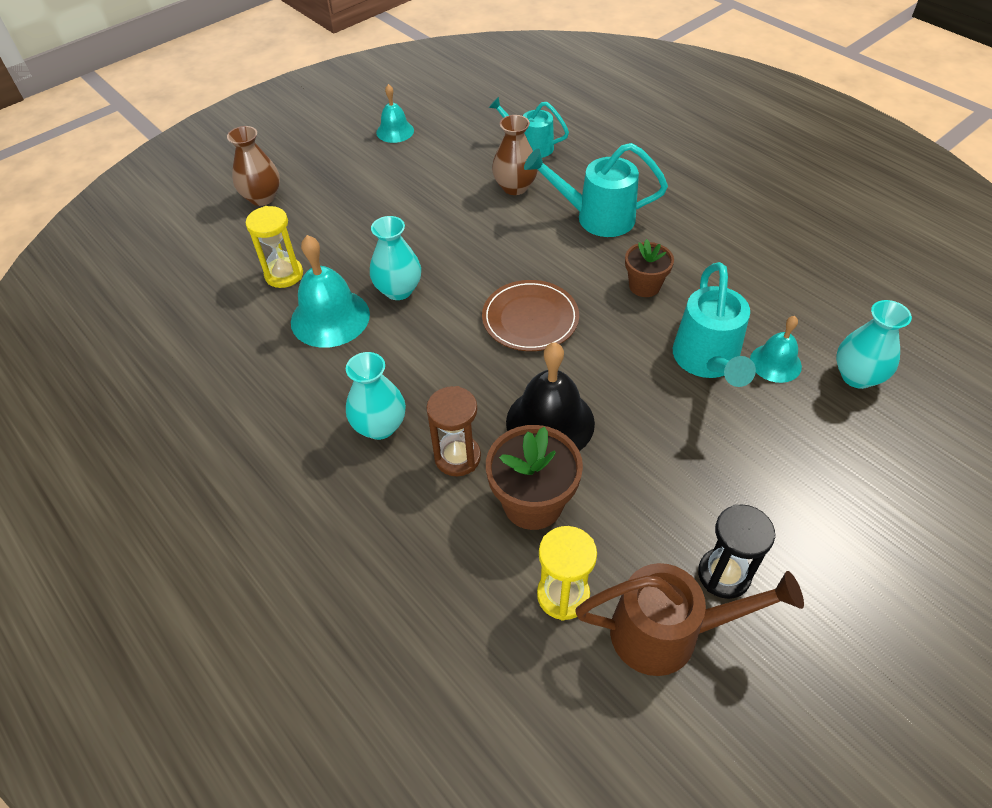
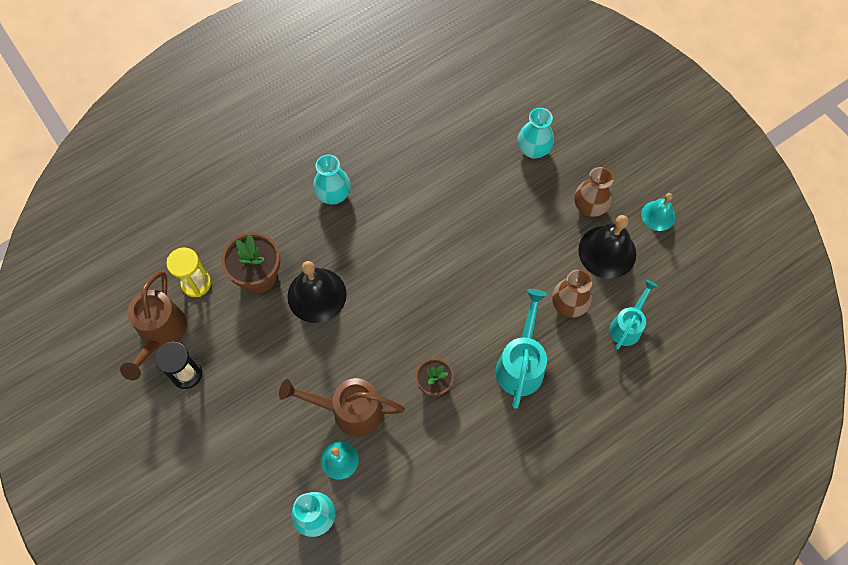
camera: 95 degrees right, 15 degrees up
(262, 197) = (573, 119): brown vase -> brown vase (589, 207)
(284, 275) = (482, 137): yellow hourglass -> none
(330, 318) = (434, 166): turquoise bell -> none
(398, 290) = (455, 210): turquoise vase -> turquoise vase (533, 149)
(444, 163) = (607, 252): none -> black bell
(457, 457) = (301, 237): brown hourglass -> none
(530, 319) = (412, 296): brown plate -> none
(707, 361) = (350, 411): turquoise watering can -> brown watering can

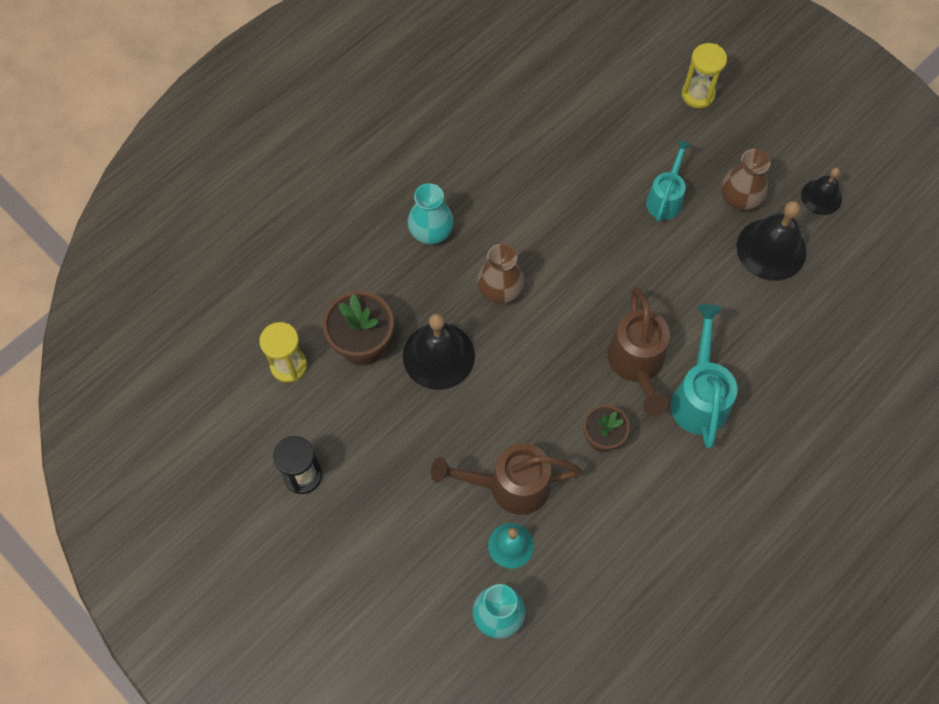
camera: 10 degrees left, 0 degrees up
(161, 334) = (260, 433): brown watering can -> brown watering can (637, 364)
(533, 149) = (658, 141): turquoise vase -> none
(568, 305) = (740, 318): brown vase -> brown vase (500, 290)
(574, 116) = (698, 94): none -> yellow hourglass
(627, 326) = (813, 332): turquoise watering can -> turquoise watering can (665, 198)
(658, 215) = (821, 197): turquoise bell -> black bell

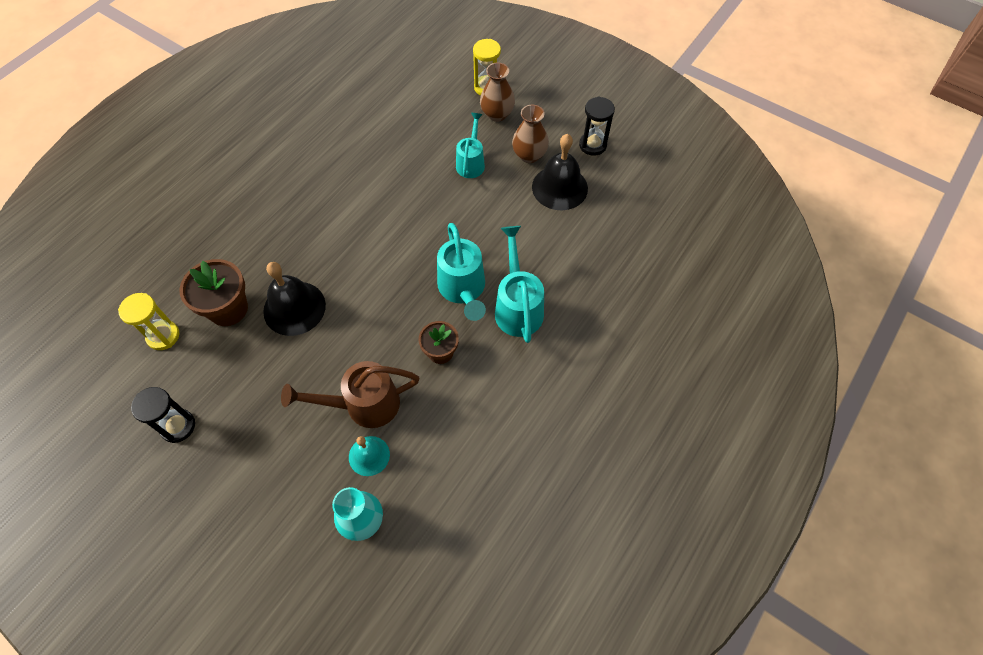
camera: 10 degrees left, 5 degrees down
(431, 232) = (282, 214): turquoise vase -> none
(500, 290) = (343, 249): brown vase -> brown vase (497, 114)
(637, 364) = (463, 289): brown watering can -> turquoise watering can
(821, 197) = (592, 145): black bell -> black hourglass

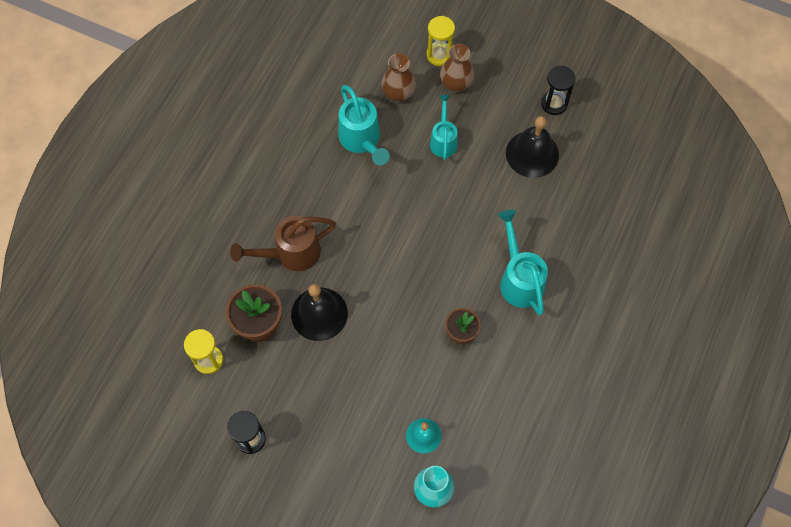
camera: 10 degrees left, 5 degrees up
(364, 405) = (407, 392): brown watering can -> brown watering can (291, 253)
(463, 289) = (466, 271): turquoise watering can -> turquoise watering can (362, 140)
(529, 155) = (496, 124): brown vase -> brown vase (398, 93)

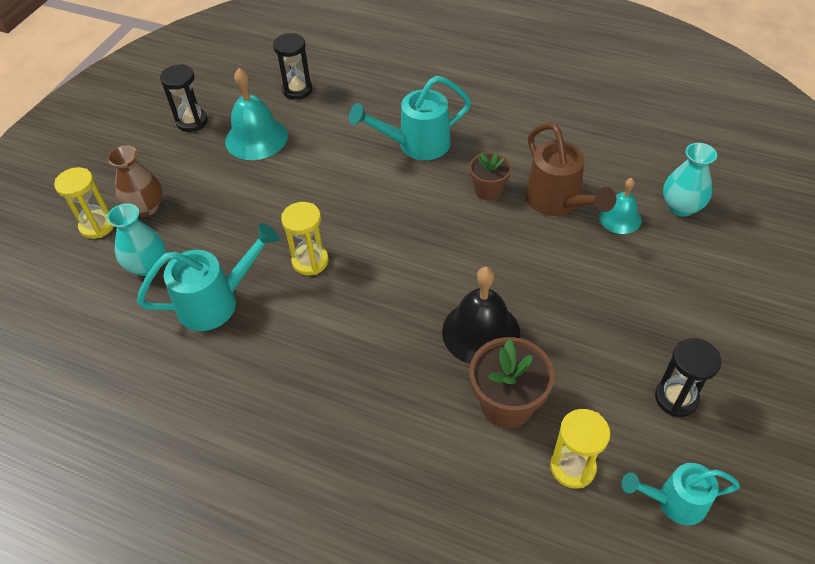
camera: 90 degrees left, 15 degrees down
(291, 253) = (392, 373): brown watering can -> brown watering can (557, 202)
(394, 199) = (310, 261): none -> yellow hourglass
(398, 93) = (147, 265): brown vase -> turquoise vase
(443, 140) = (228, 216): turquoise watering can -> turquoise watering can (674, 502)
(532, 154) = (256, 138): black bell -> turquoise bell
(595, 182) = (297, 90): none -> black hourglass

